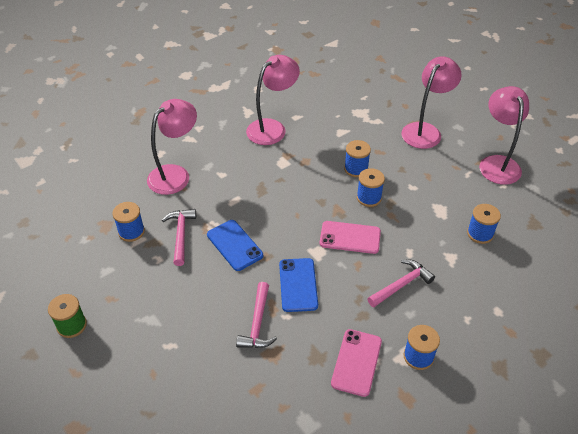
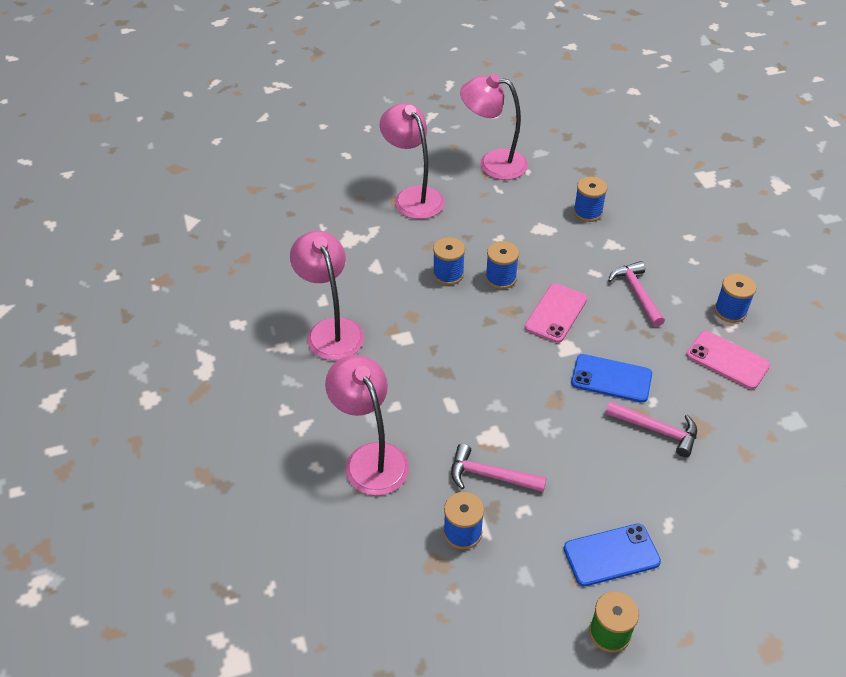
camera: 70 degrees left, 0 degrees up
(234, 245) = (529, 423): blue phone -> blue phone (611, 555)

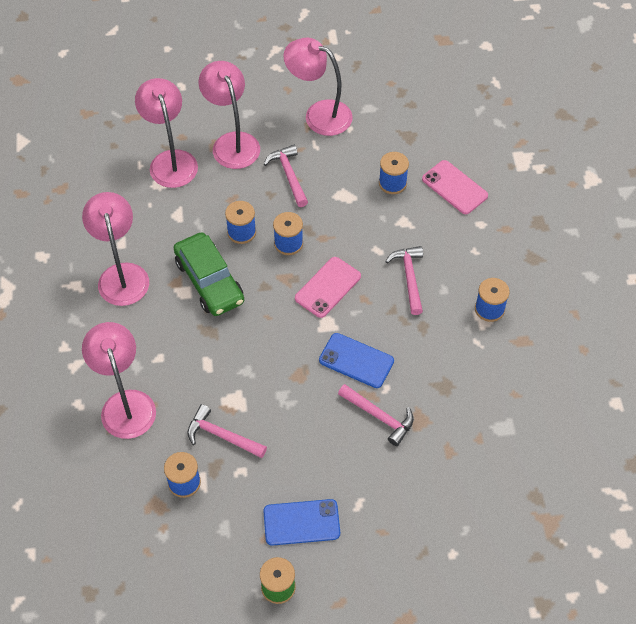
camera: 10 degrees right, 10 degrees up
(354, 219) = (171, 160): none -> pink lamp
(428, 324) = (209, 281): none -> green car
(480, 218) = (289, 175): none -> pink hammer
(727, 360) = (468, 358): pink phone -> pink phone (454, 187)

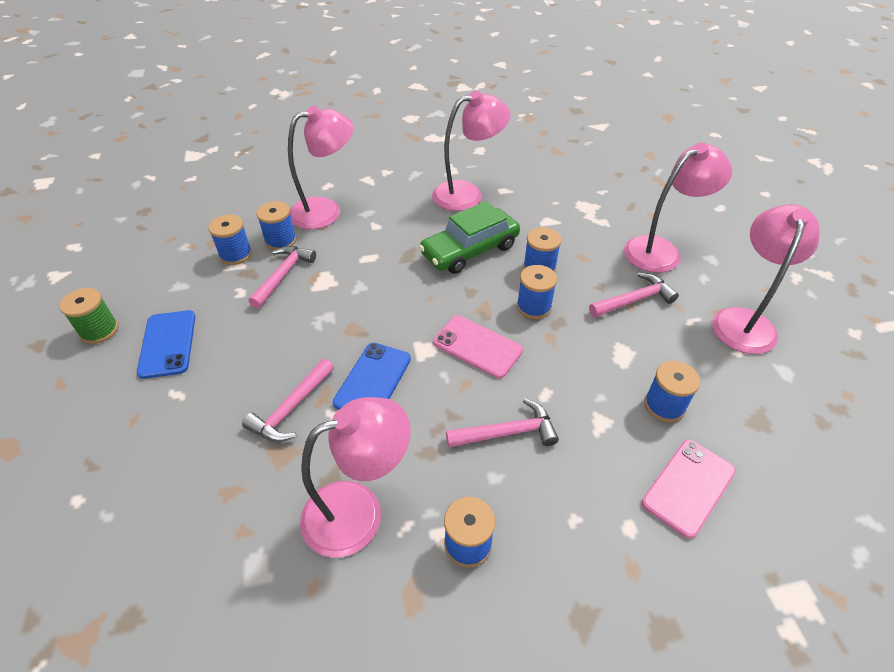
camera: 85 degrees right, 10 degrees down
(169, 443) = (280, 241): none -> blue spool
(171, 160) = (616, 210): pink lamp -> pink lamp (358, 511)

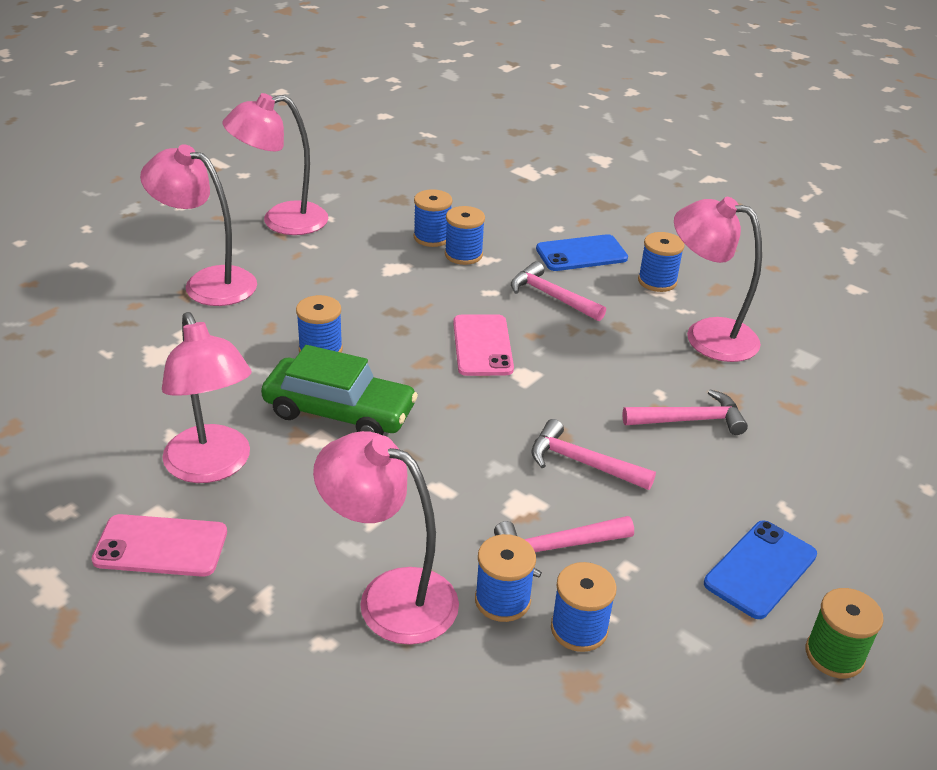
camera: 130 degrees left, 10 degrees down
(373, 380) = (599, 388): blue phone -> blue phone (581, 254)
(467, 194) = (212, 467): pink lamp -> pink lamp turned 150 degrees counterclockwise
(534, 307) = (388, 332): blue spool -> blue spool (463, 255)
(634, 300) = (312, 279): pink hammer -> pink hammer (582, 463)
(688, 487) = (495, 214): pink phone -> pink phone (161, 546)

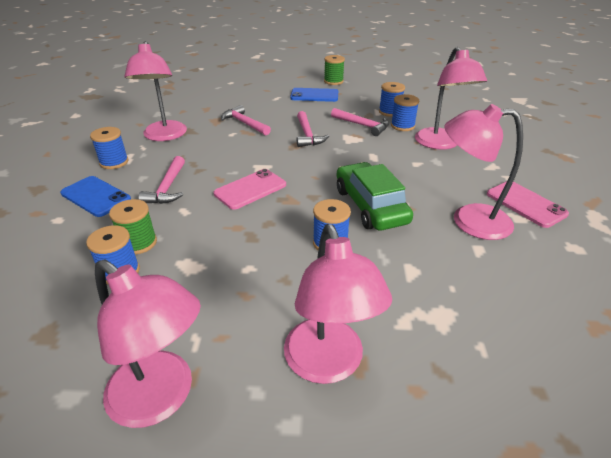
camera: 125 degrees left, 0 degrees up
(212, 467) = (469, 220): pink lamp -> pink lamp turned 105 degrees counterclockwise
(463, 255) = (139, 243): blue spool -> green spool

